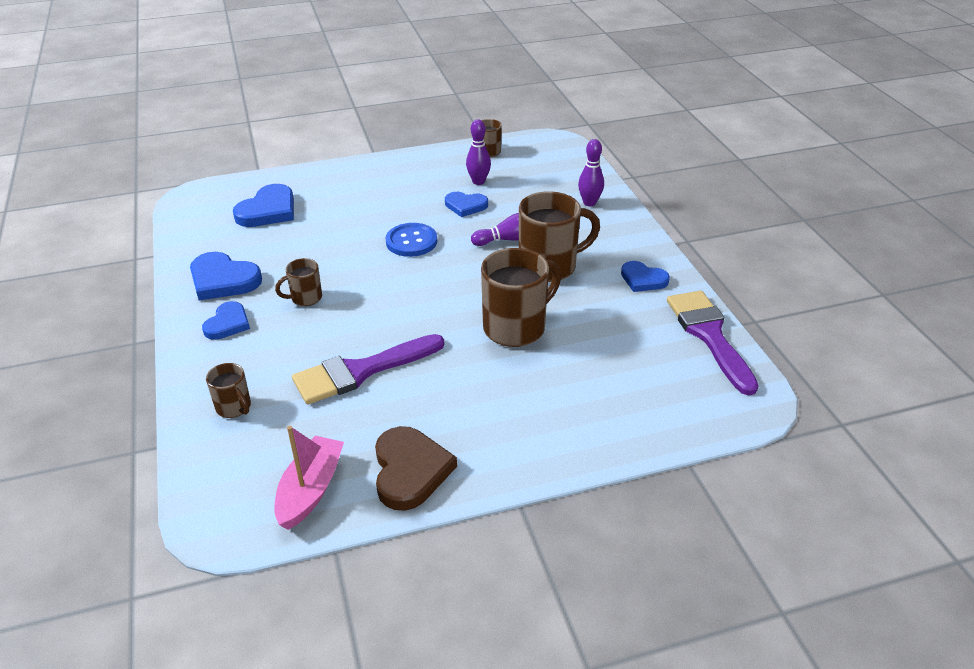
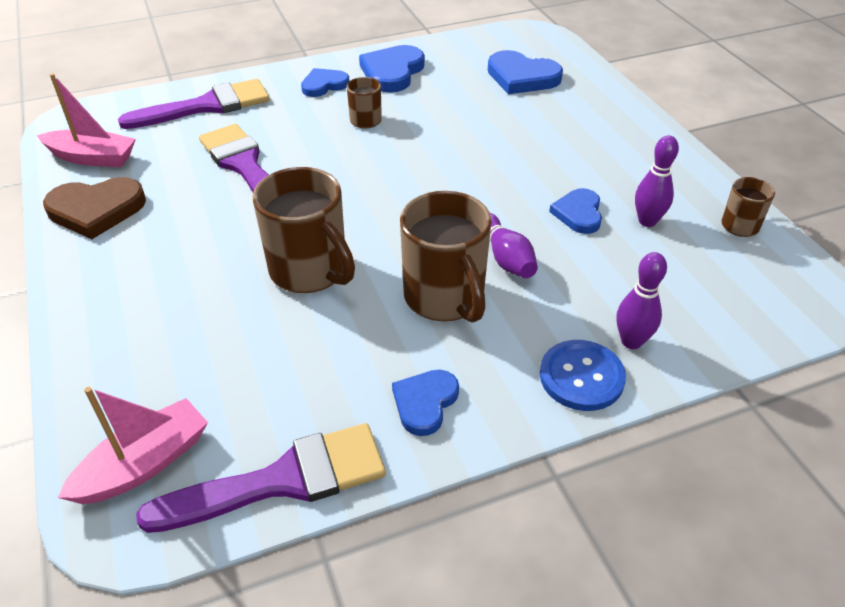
camera: 85 degrees right, 5 degrees up
(227, 323) = (324, 85): blue heart -> blue heart turned 135 degrees clockwise
(234, 408) = (206, 106): brown mug -> purple brush
(411, 241) = (482, 176): blue button -> blue button (581, 377)
(707, 398) = (144, 464): none -> pink boat

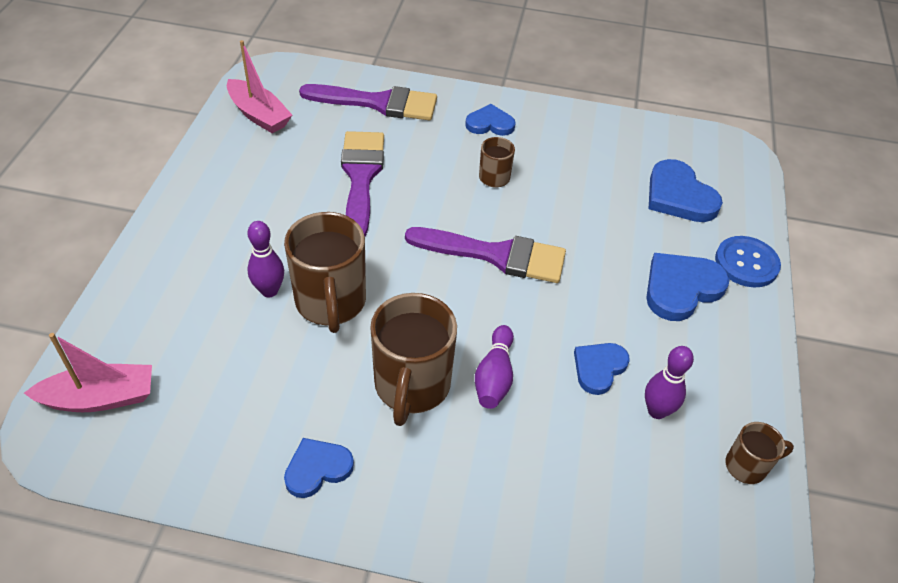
camera: 30 degrees right, 5 degrees up
(96, 210) = (226, 165): brown heart -> none
(282, 481) = (171, 467): purple brush -> purple brush (495, 255)
(392, 72) = (561, 136): blue heart -> blue heart (681, 288)
(581, 377) = (456, 523): blue button -> blue button (746, 263)
(631, 341) = (529, 518): purple bowling pin -> purple bowling pin (269, 290)

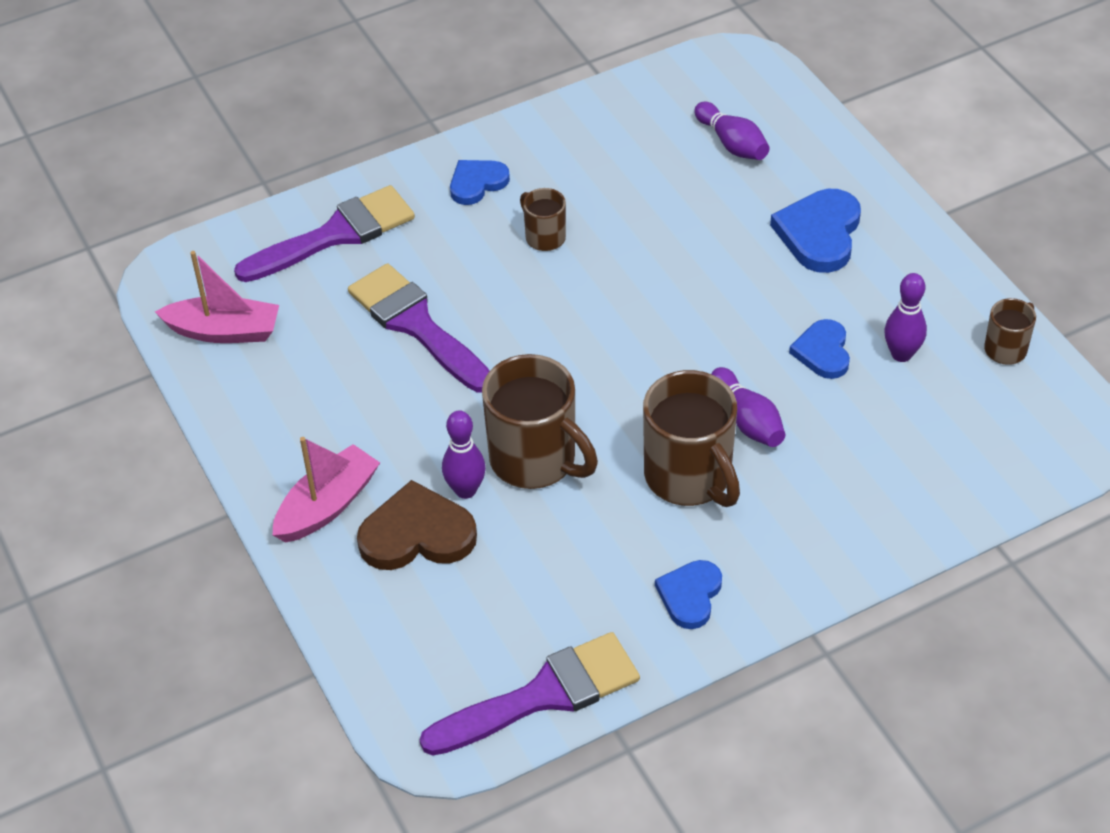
camera: 35 degrees left, 0 degrees up
(100, 398) = (434, 685): pink boat -> pink boat (327, 505)
(210, 296) = (417, 534): none -> brown heart
(495, 255) = (631, 313): purple brush -> purple brush (542, 695)
(679, 196) = (732, 143): blue heart -> purple bowling pin
(746, 263) = (850, 172): blue button -> none

